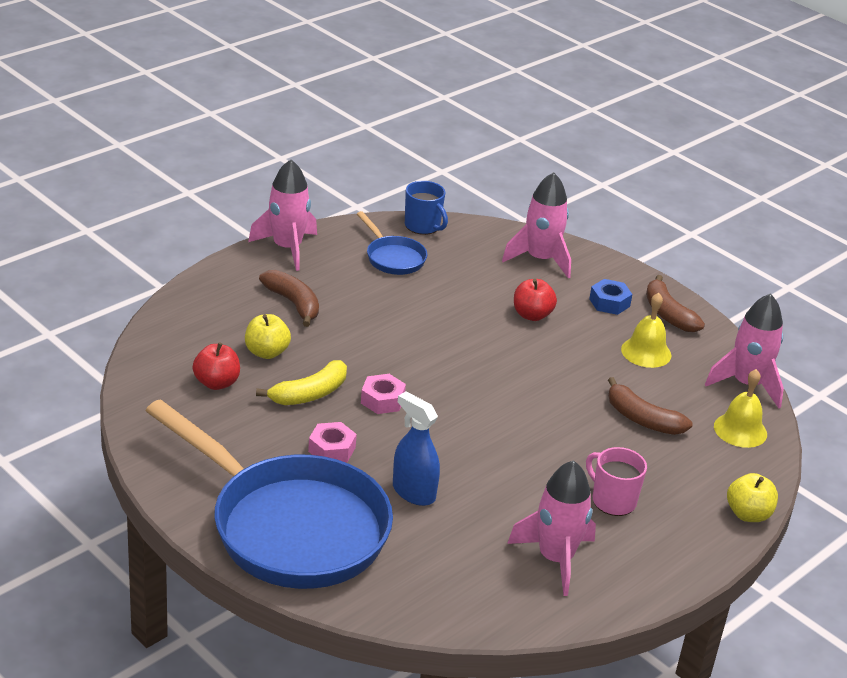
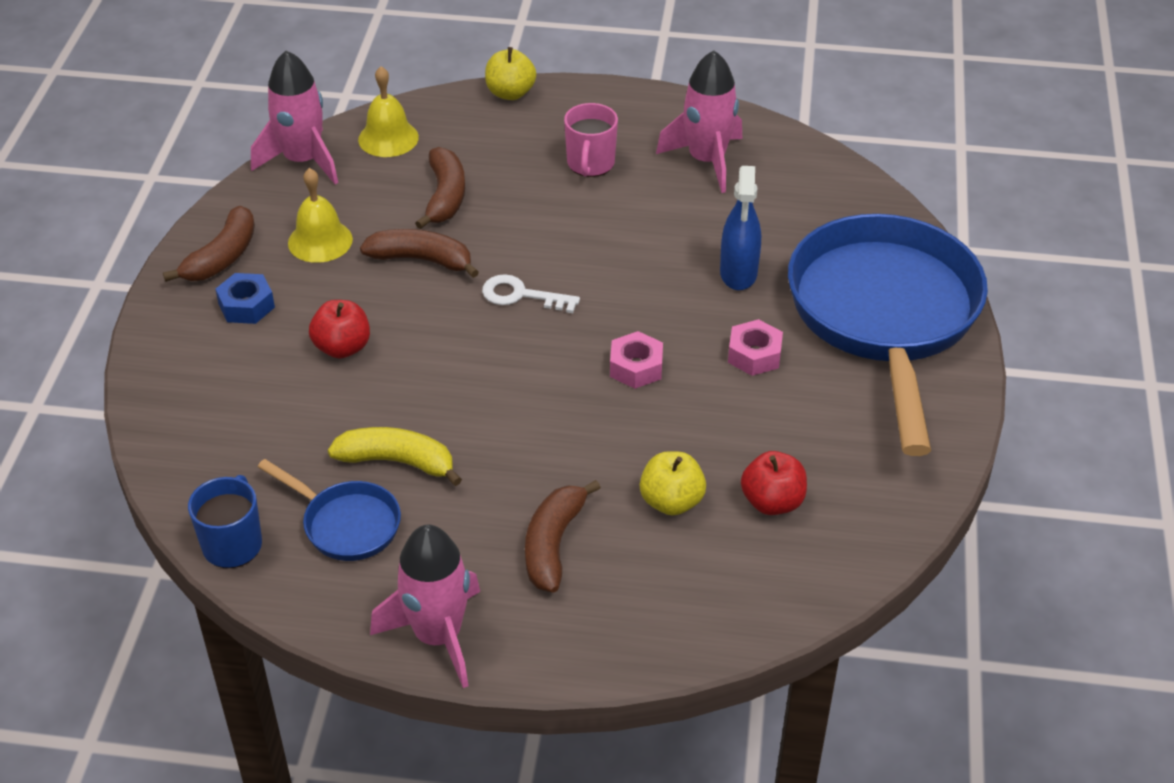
camera: 125 degrees left, 10 degrees up
(309, 394) = (696, 422): yellow banana -> yellow banana (397, 461)
(393, 258) = (346, 524): blue pan -> blue pan turned 105 degrees clockwise
(502, 395) = (521, 295): none -> white key
(540, 259) = (205, 400): pink rocket -> none
(582, 378) = (422, 260): none -> brown banana

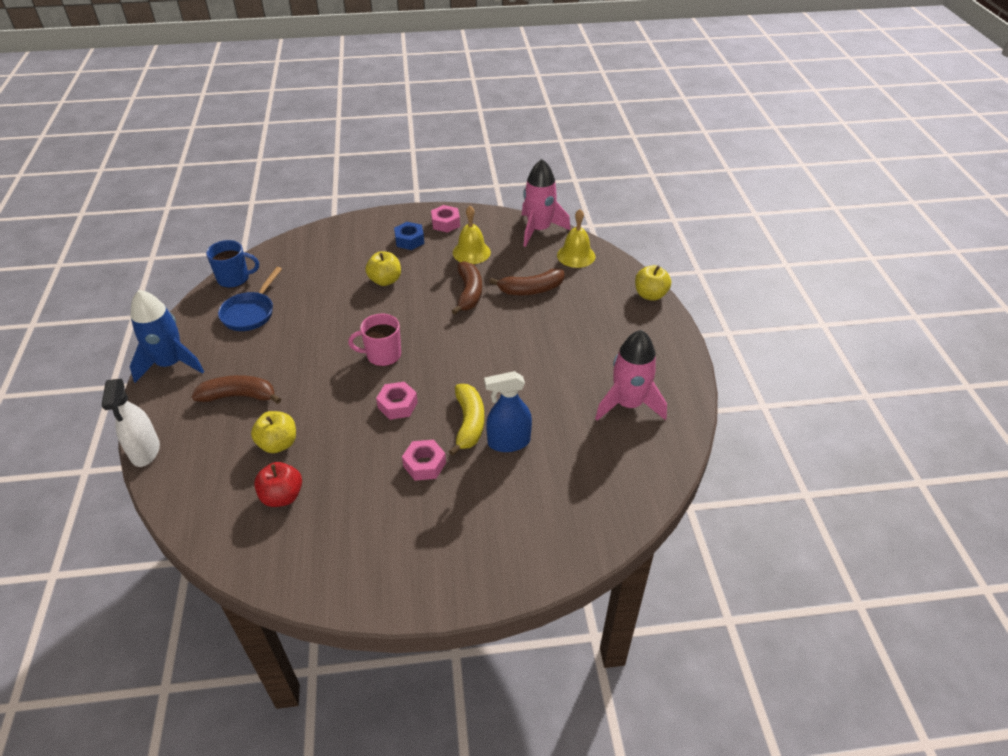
camera: 75 degrees right, 0 degrees up
(222, 257) = (445, 223): brown banana -> pink nut
(342, 347) = (385, 280): red apple -> yellow apple
(397, 461) = (299, 321): yellow banana -> yellow banana (469, 423)
(437, 636) = (170, 364): pink rocket -> blue rocket
(521, 295) = (450, 340): white key -> none
(590, 164) = (594, 346): pink mug -> pink mug (382, 355)
(638, 664) = (145, 451): none -> white spray bottle
(884, 316) = (488, 538): blue pan -> none

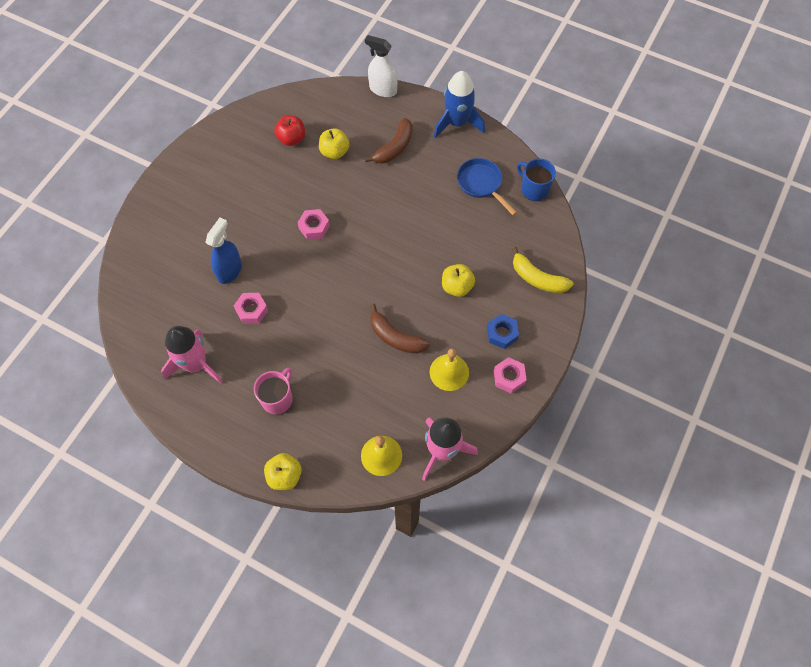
camera: 125 degrees right, 20 degrees up
(234, 279) = (534, 189): blue mug -> blue mug turned 105 degrees clockwise
(382, 355) = (369, 242): pink mug -> pink mug (277, 398)
(424, 464) = (253, 216): pink nut -> pink nut (252, 310)
(469, 423) = (264, 258): yellow banana -> yellow banana (537, 278)
(531, 290) = (364, 386): brown banana -> none

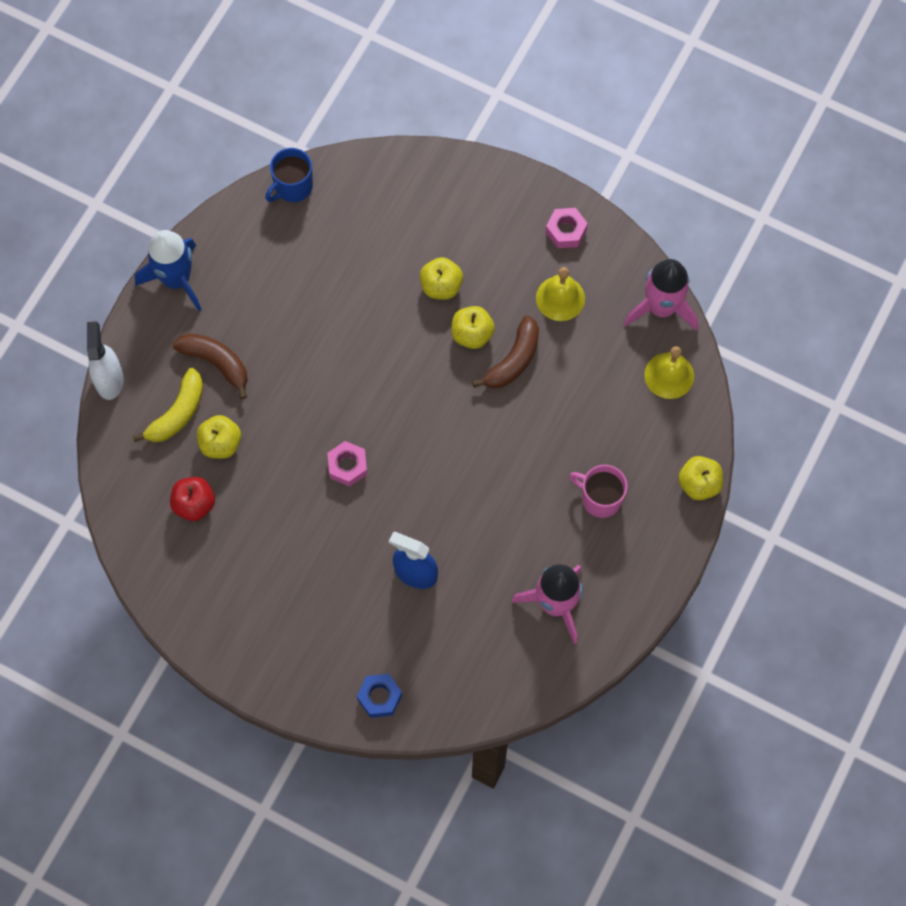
camera: 90 degrees left, 5 degrees up
(252, 310) = (476, 539): pink nut -> none
(383, 89) = (109, 380): white spray bottle -> white spray bottle turned 150 degrees clockwise
(417, 308) = (472, 334): none -> yellow apple
(481, 184) = (282, 252): blue pan -> none
(502, 333) = (507, 236): blue nut -> blue nut (379, 697)
(537, 278) = (429, 191): yellow banana -> yellow banana (177, 413)

